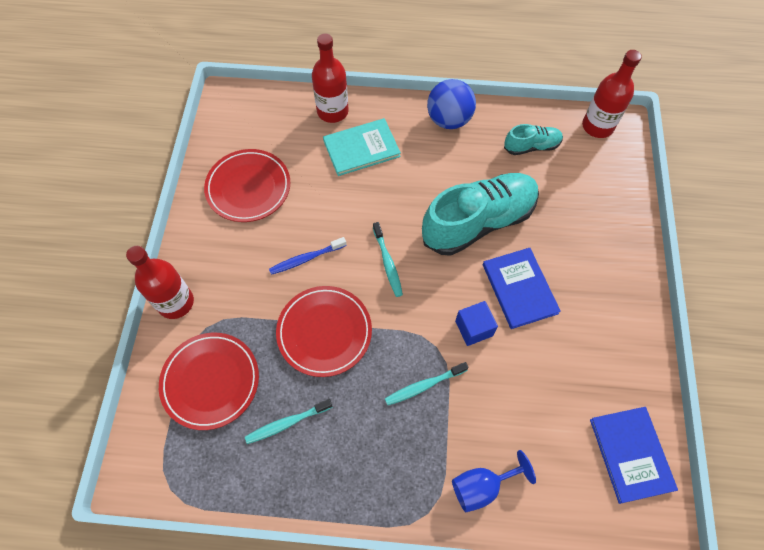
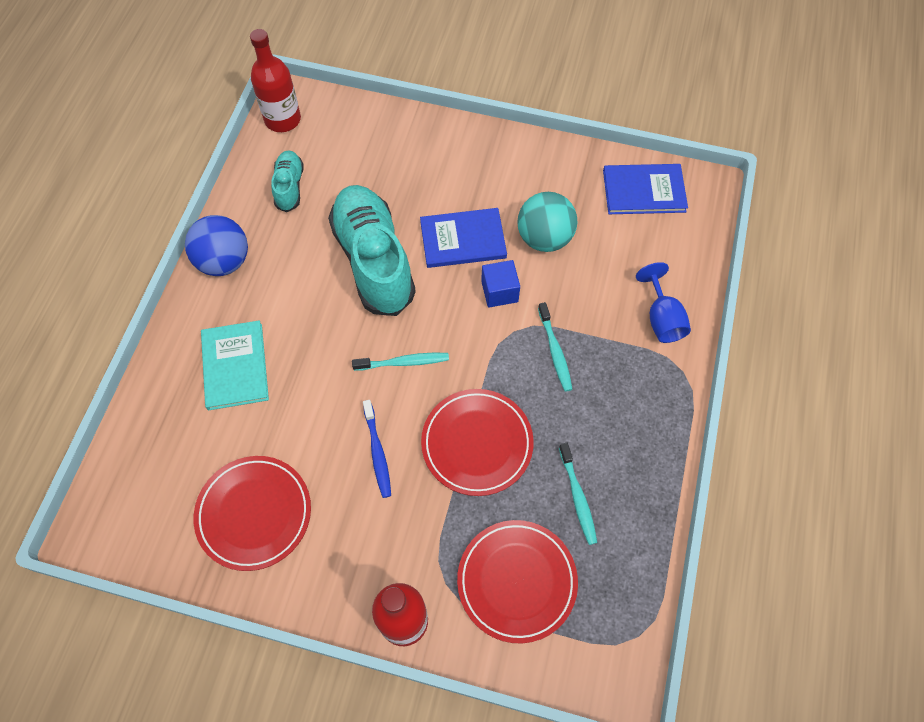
camera: 80 degrees left, 0 degrees up
(332, 111) = (164, 392): red bottle -> none
(542, 360) = (544, 238): none -> turquoise ball

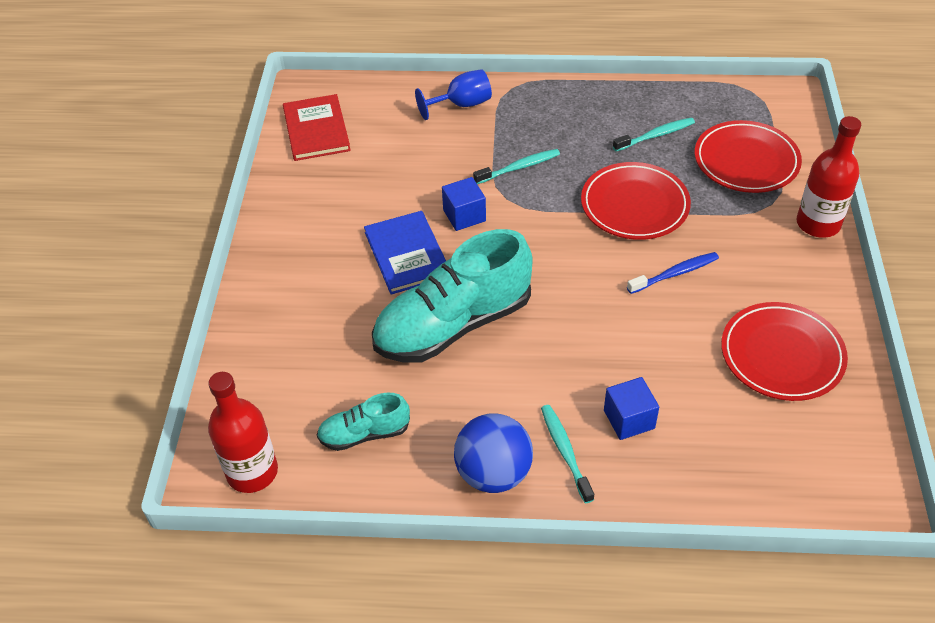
camera: 100 degrees left, 15 degrees down
(235, 366) = (629, 419): turquoise book -> blue cube
(403, 362) = (570, 274): turquoise toothbrush -> turquoise toothbrush (565, 452)
(544, 238) = (390, 192): turquoise ball -> none
(644, 191) = (316, 130): blue book -> red book

